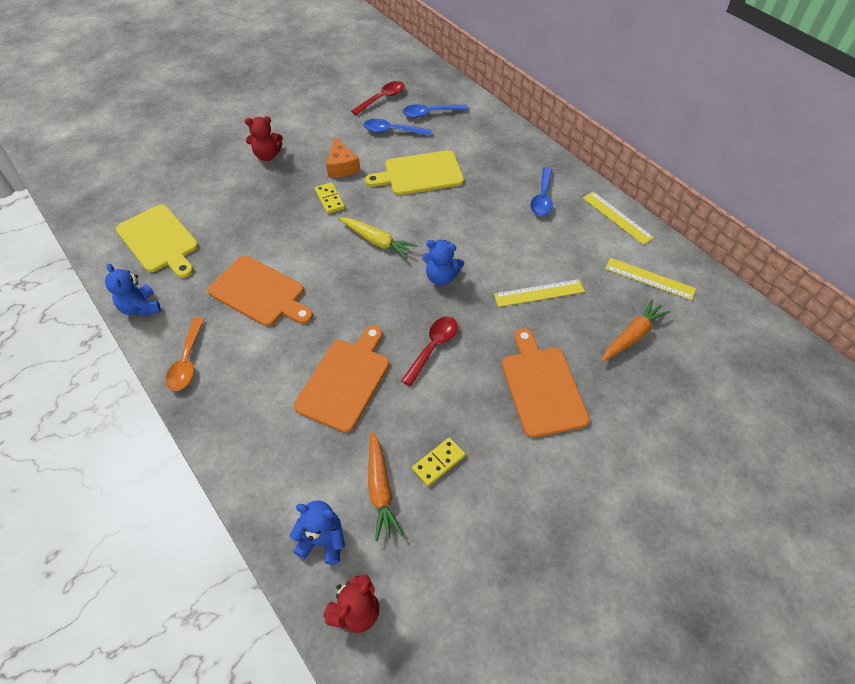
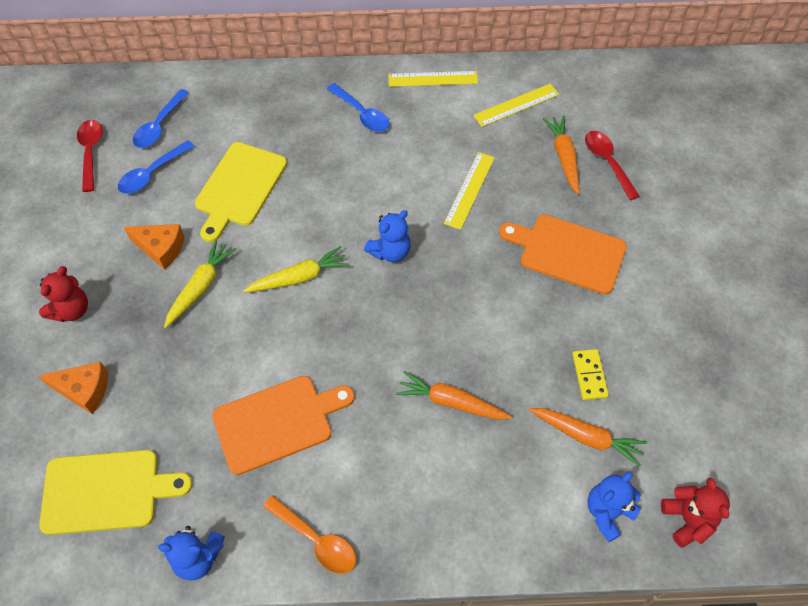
camera: 55 degrees left, 5 degrees up
(218, 192) = (84, 390): none -> orange cheese
(329, 199) = (201, 287): yellow domino -> yellow carrot
(345, 381) = (451, 402): orange cutting board -> orange carrot
(433, 347) = (466, 307): red spoon -> red spoon (607, 162)

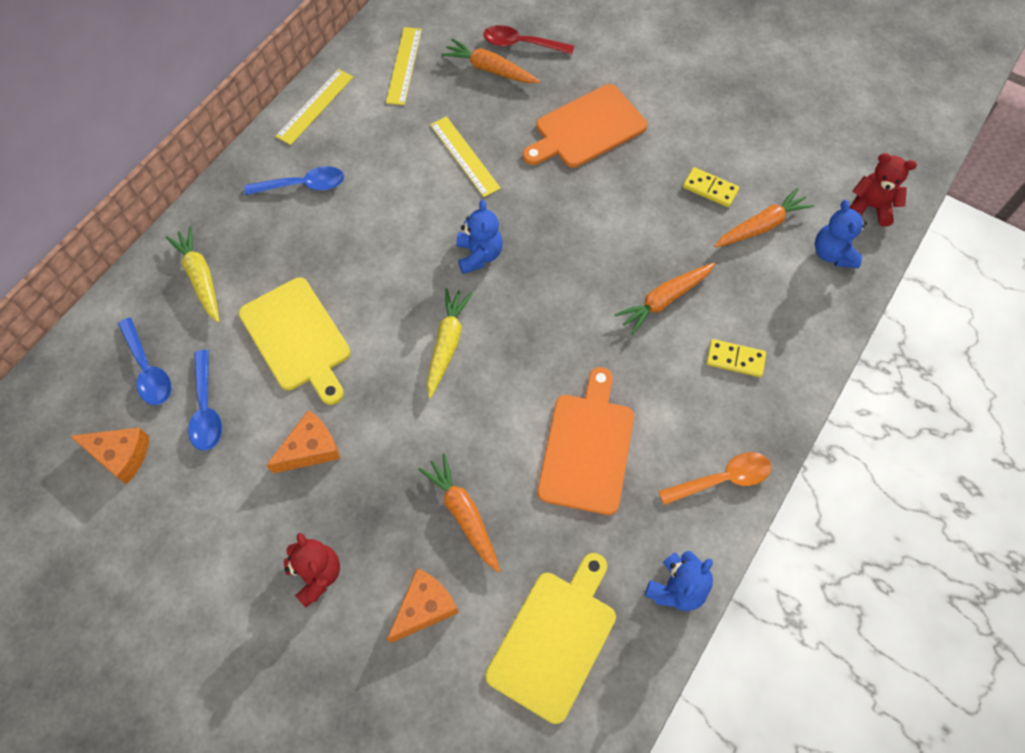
camera: 55 degrees left, 5 degrees up
(91, 152) = (121, 455): red spoon -> orange cheese
(170, 371) = (463, 514): none -> orange carrot
(201, 287) = (388, 436): yellow carrot -> yellow carrot (200, 277)
(436, 488) = (735, 359): none -> yellow domino

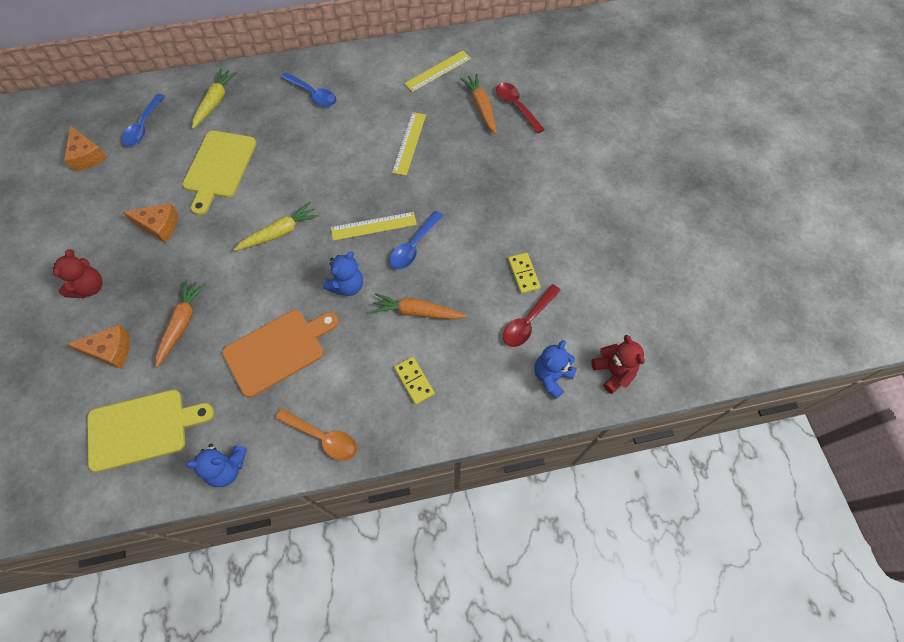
camera: 45 degrees right, 0 degrees up
(206, 409) = (143, 166): blue spoon -> blue spoon (413, 246)
(315, 106) = (367, 59): yellow ruler -> yellow ruler (373, 226)
(479, 255) = (351, 201): blue teddy bear -> blue teddy bear (347, 286)
(586, 128) = (494, 181): orange cutting board -> none
(761, 226) = (527, 321): orange carrot -> red spoon

